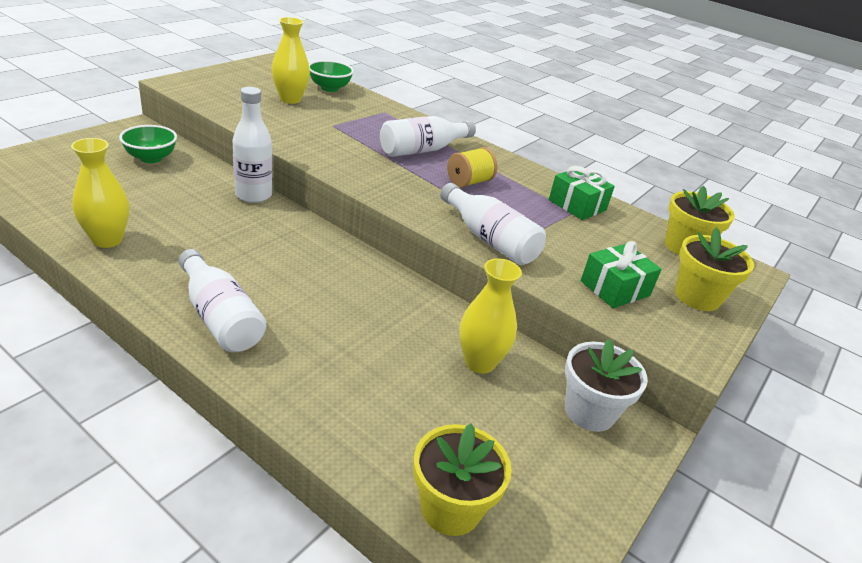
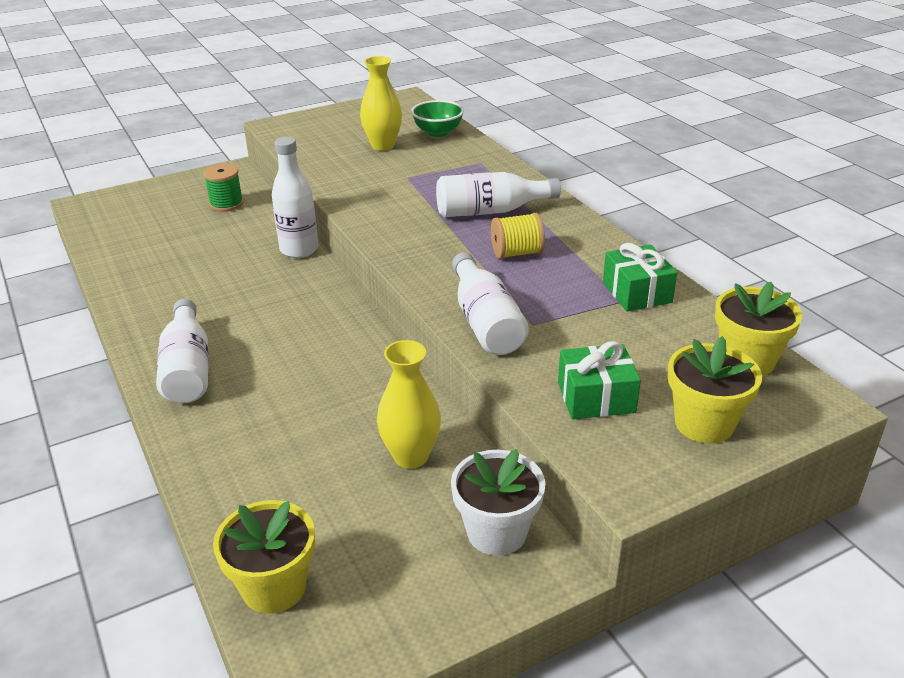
camera: 30 degrees right, 0 degrees up
(107, 240) = (138, 283): yellow vase -> none
(151, 158) = (226, 204): green bowl -> green spool

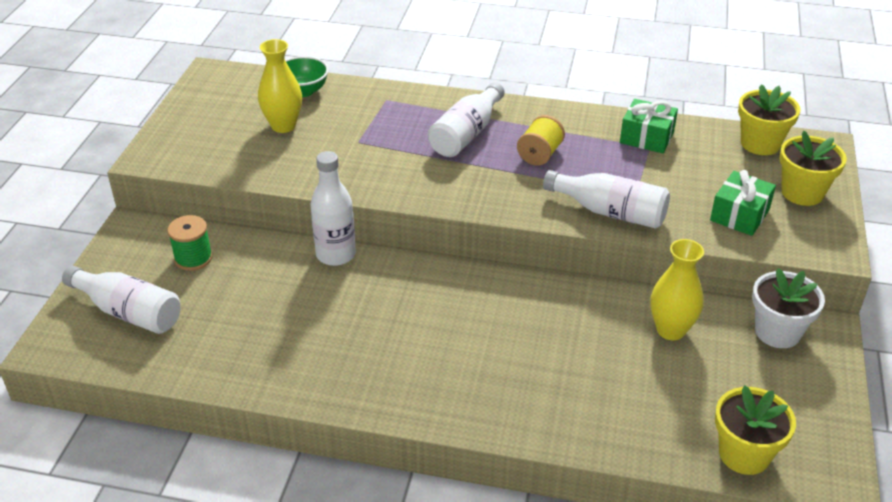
camera: 50 degrees left, 5 degrees up
(188, 368) = (441, 392): white bottle -> white bottle (128, 312)

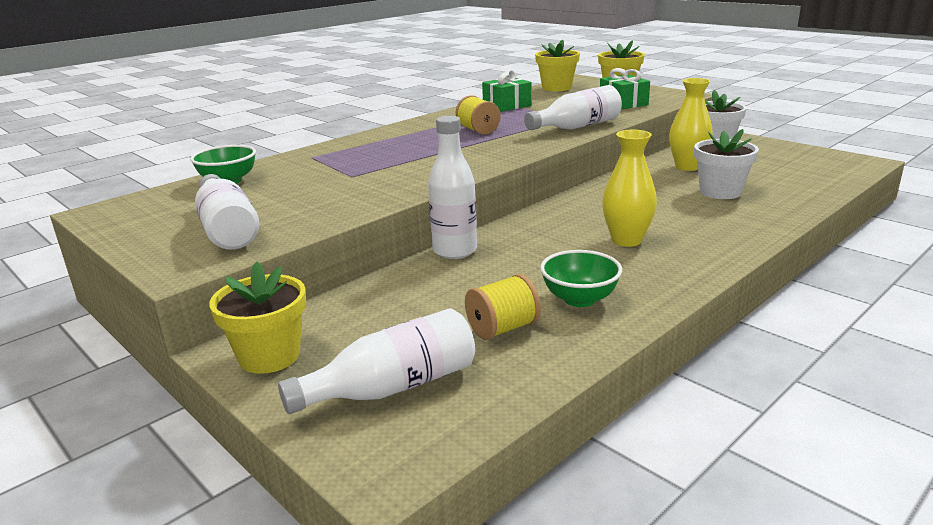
camera: 55 degrees left, 15 degrees down
(193, 258) = (352, 323): green spool -> none
(227, 330) = (502, 328): none -> yellow spool
(283, 126) = (266, 198): yellow vase -> yellow vase (626, 240)
(296, 353) = (579, 299): none -> green bowl
(466, 134) = (412, 143): white bottle -> white bottle (227, 229)
(609, 375) = (720, 192): none -> white flower pot
(744, 454) = (829, 176): yellow flower pot -> yellow flower pot (269, 356)

